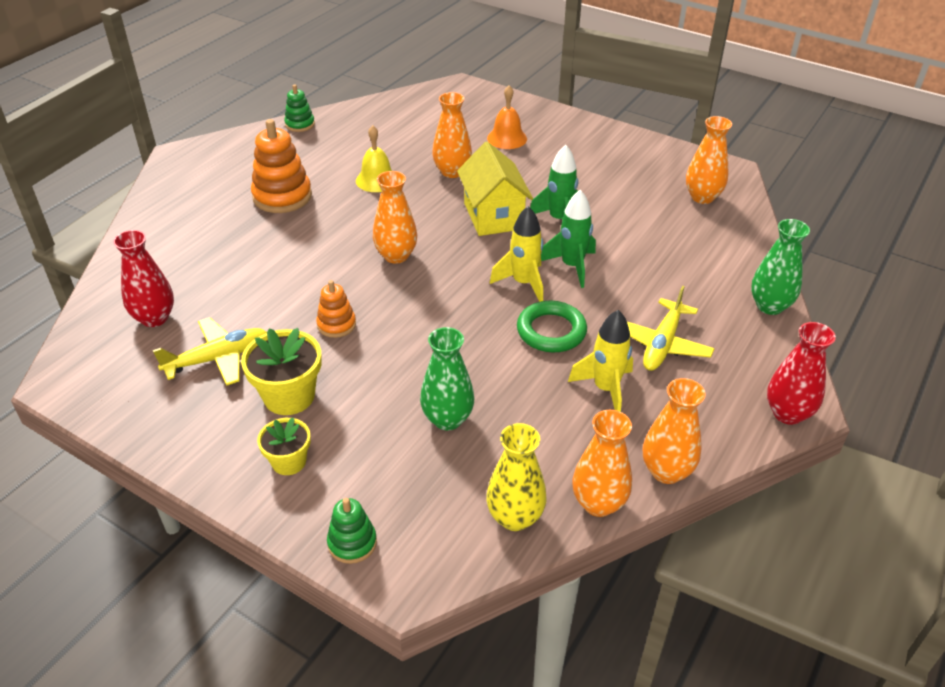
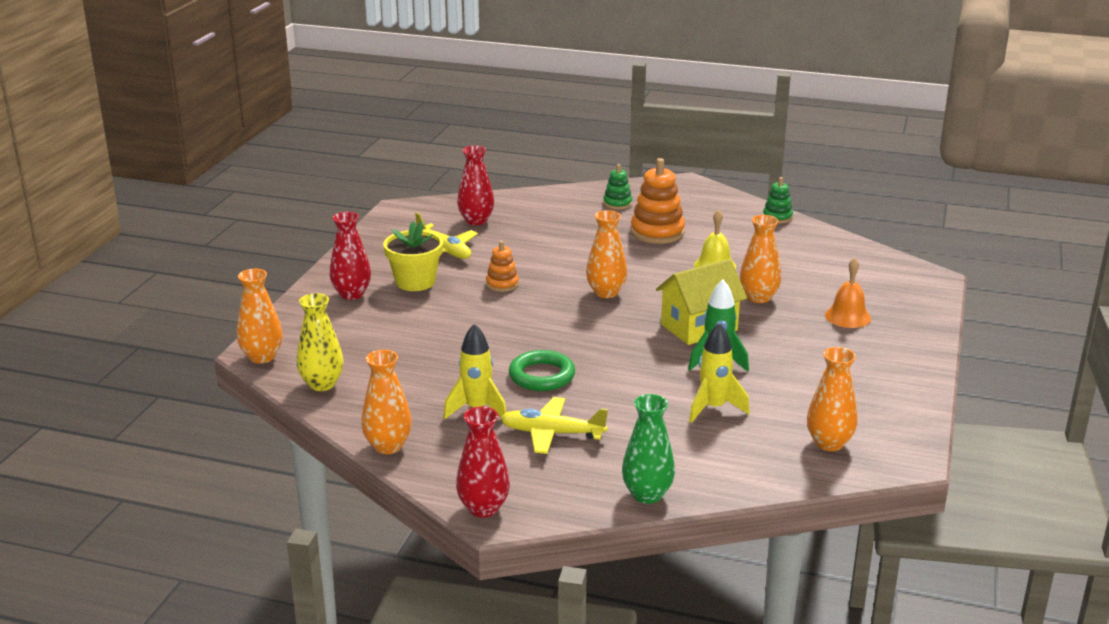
camera: 75 degrees right, 15 degrees down
(289, 462) = (352, 294): yellow flower pot -> red vase
(352, 543) = (286, 328): green stacking toy -> green stacking toy (617, 203)
(447, 419) = (414, 344): green vase -> none
(523, 283) = (602, 355): yellow rocket -> yellow rocket (713, 408)
(572, 266) = (644, 376): green rocket -> none
(598, 503) = (344, 417): orange vase -> orange vase (262, 357)

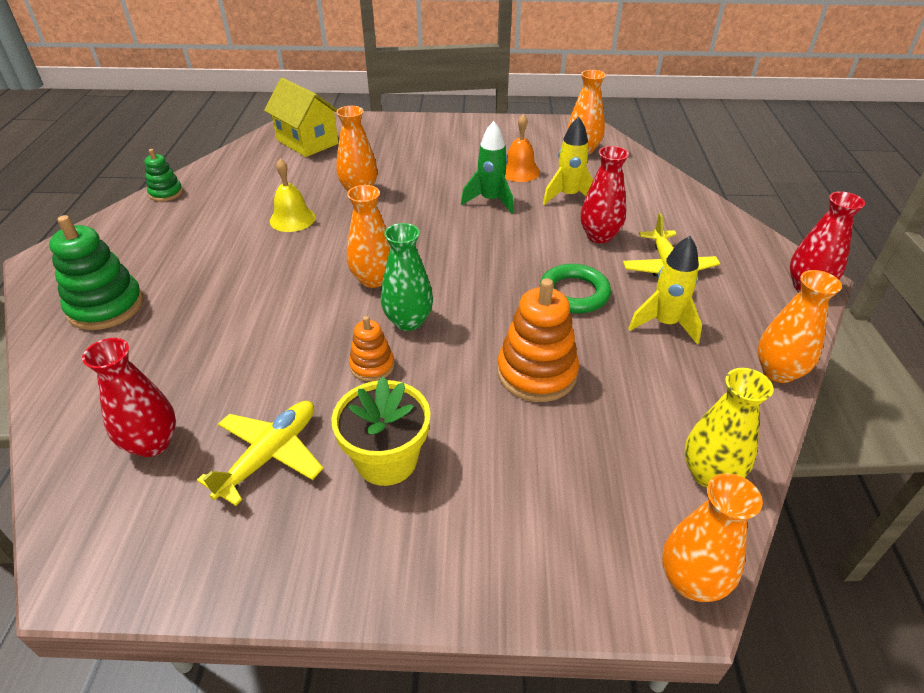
camera: 105 degrees left, 15 degrees up
(352, 294) = (449, 531): red vase -> red vase (599, 236)
(617, 203) = (106, 307): green stacking toy -> green stacking toy, size x1.78
(647, 494) = (711, 212): green vase -> green vase (408, 321)
(657, 232) = (204, 264): orange stacking toy -> orange stacking toy (536, 373)
(699, 327) = (431, 215): yellow house -> yellow house (307, 142)
(847, 316) = (383, 150): orange bell -> orange bell (519, 171)

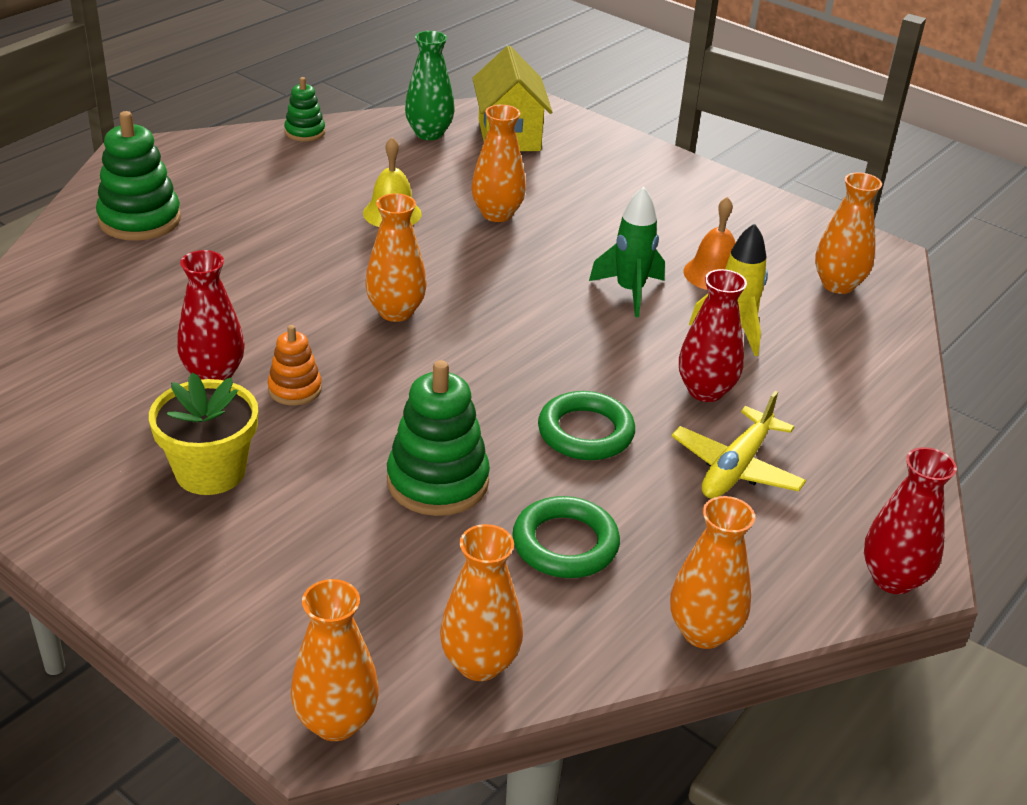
camera: 35 degrees right, 5 degrees down
(152, 443) = (55, 352): red vase -> red vase (214, 375)
(270, 455) = (127, 413): yellow plane -> none
(408, 321) = (378, 368): green vase -> green vase (429, 133)
(536, 373) = (437, 482): orange stacking toy -> green stacking toy
(651, 366) = (565, 544): none -> green ring
(664, 324) = (643, 516): yellow rocket -> none
(709, 474) = (479, 663): yellow vase -> orange vase

